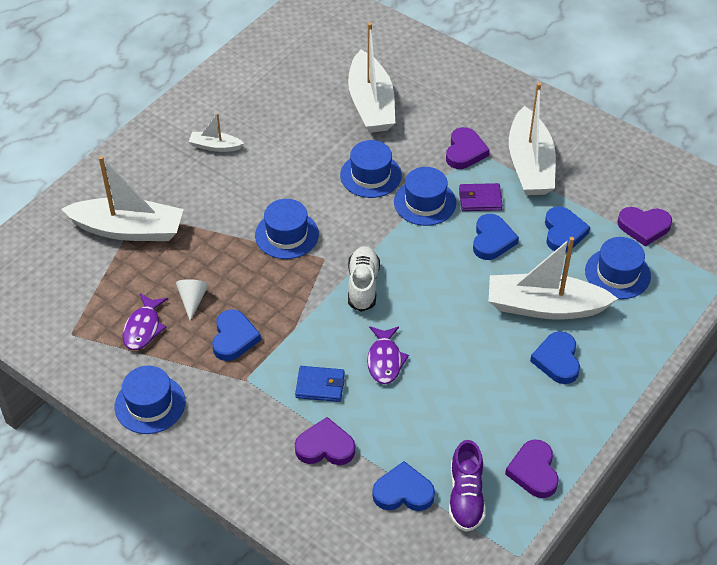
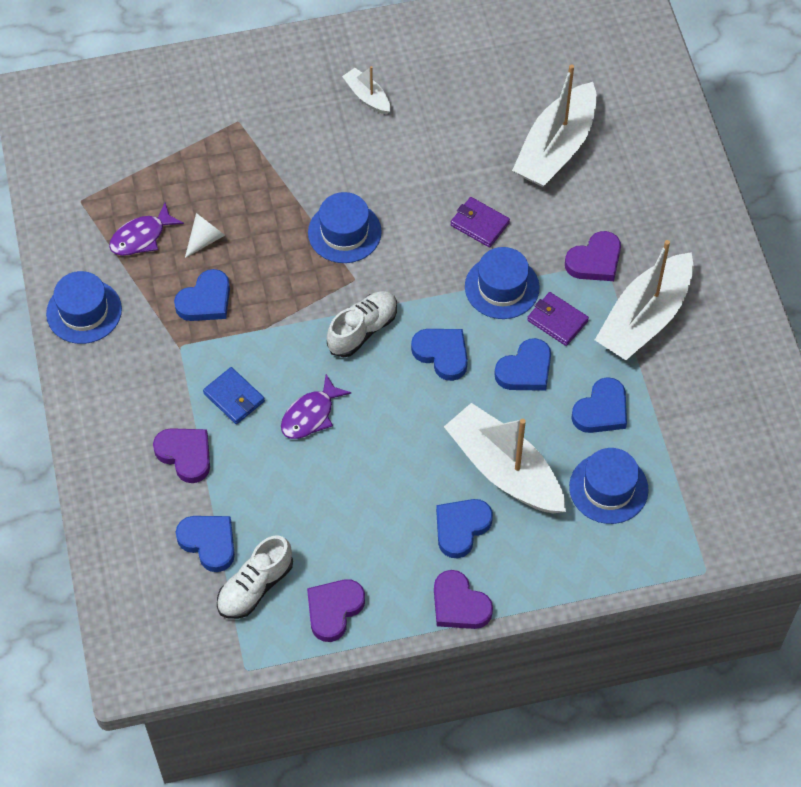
camera: 40 degrees right, 10 degrees up
(128, 229) = (215, 131): white boat -> none
(370, 175) = (479, 224): blue hat -> purple wallet
(430, 265) = (442, 354): none -> blue heart
(466, 496) = (255, 587): purple shoe -> white shoe
(644, 227) = (687, 461): purple heart -> purple heart (459, 604)

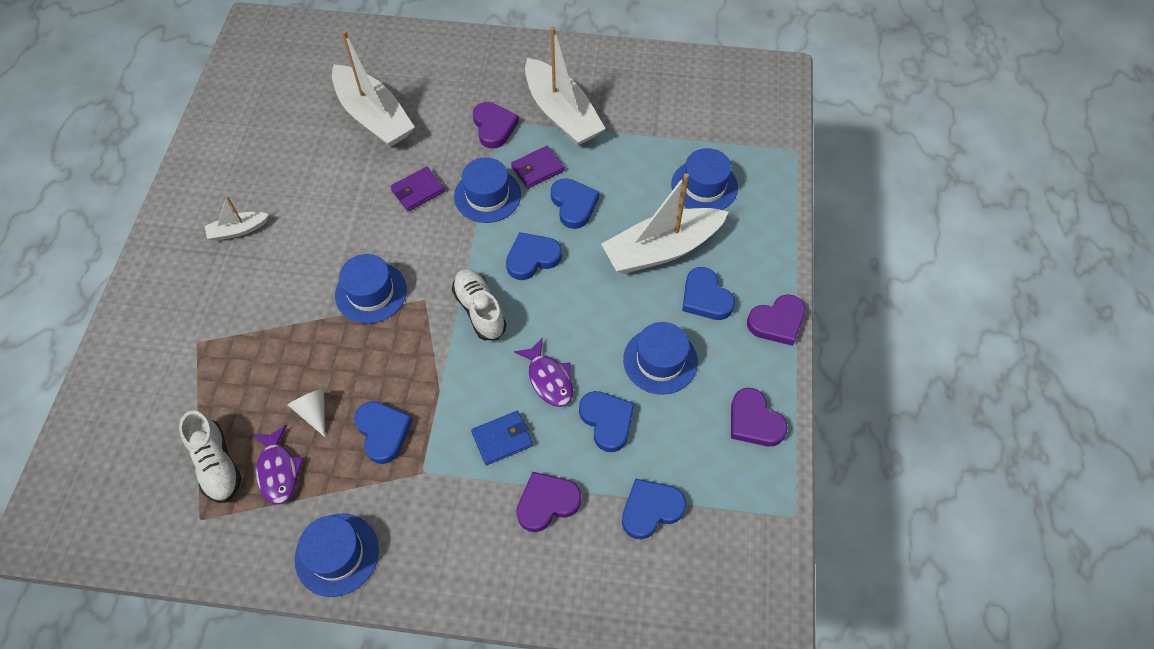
camera: 70 degrees left, 0 degrees up
(255, 587) = (710, 481): white shoe -> white shoe (217, 464)
(369, 506) = (660, 360): none -> blue hat
(601, 410) = (632, 168): blue heart -> blue heart (607, 421)

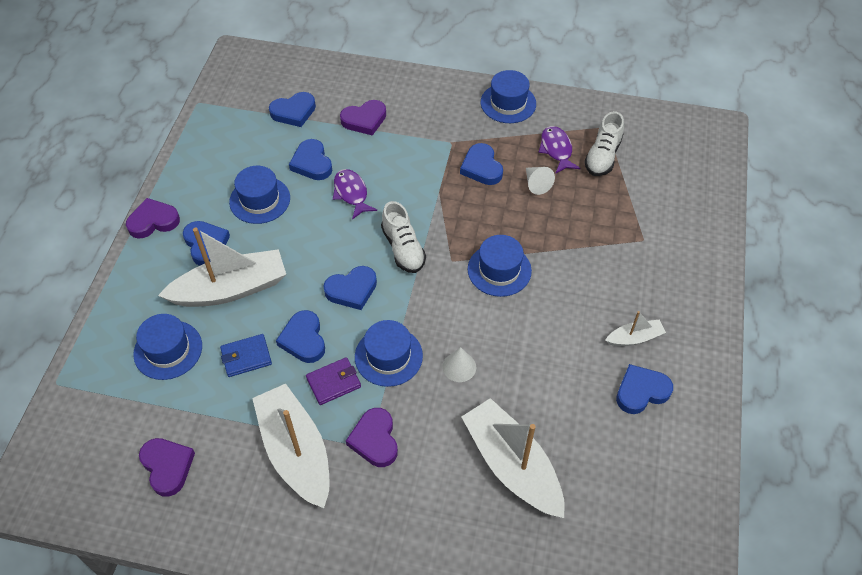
camera: 175 degrees left, 5 degrees down
(217, 464) = (602, 156): white shoe -> white shoe turned 135 degrees counterclockwise
(245, 182) = (641, 391): none -> blue heart
(418, 191) = (459, 367): purple wallet -> white cone
(502, 439) = (392, 157): blue wallet -> blue wallet (246, 357)
(754, 421) = (202, 156): purple heart -> purple heart (167, 467)

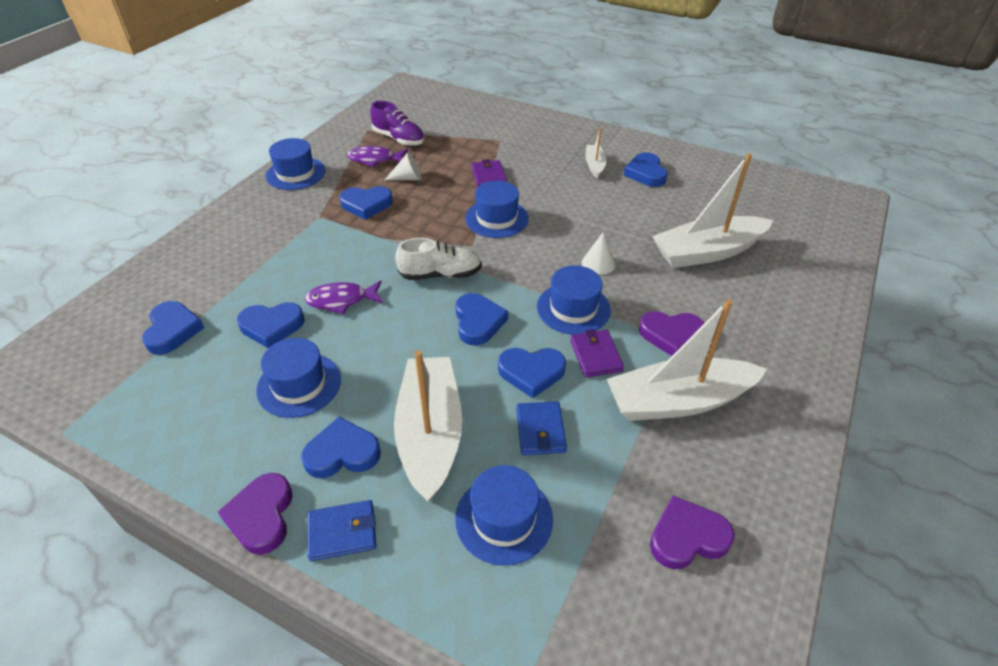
camera: 75 degrees left, 10 degrees down
(147, 265) = (342, 532): none -> blue wallet
(364, 120) = (237, 272): purple heart -> none
(568, 247) = (488, 177): none -> purple wallet
(602, 156) = (399, 139): white shoe -> purple shoe

